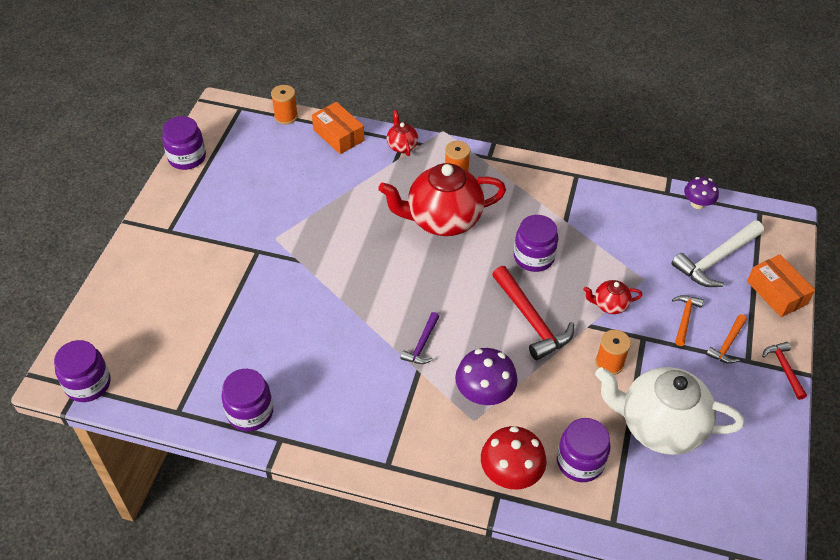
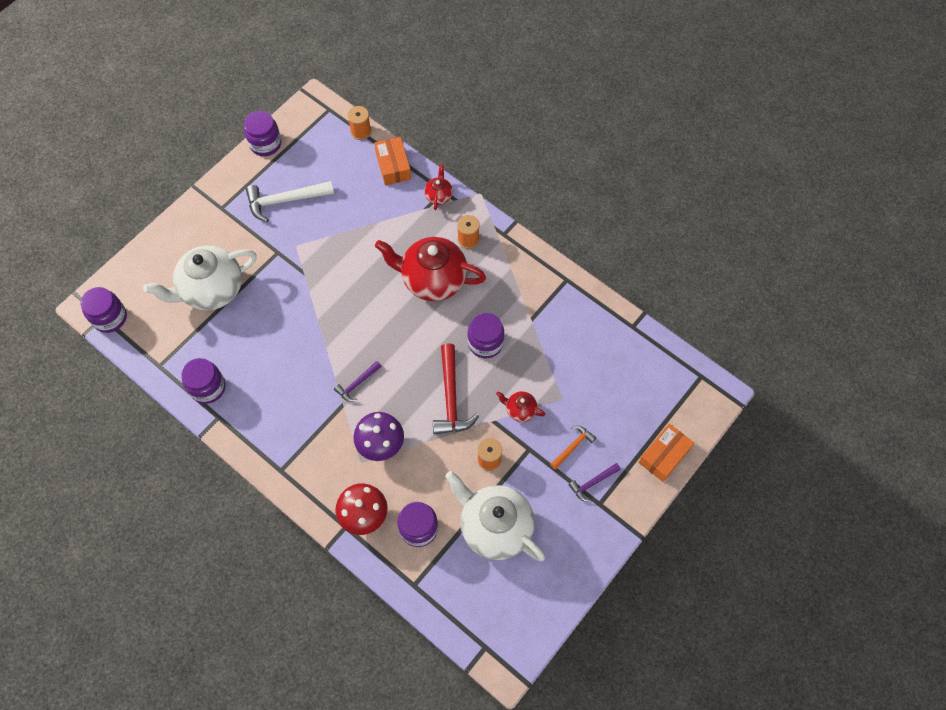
camera: 25 degrees right, 15 degrees up
(200, 313) = (211, 290): none -> white teapot
(697, 204) = (652, 347): purple mushroom -> none
(716, 259) = (633, 405): white hammer -> white hammer (285, 200)
(727, 344) = (592, 483): orange hammer -> purple hammer
(776, 292) = (664, 455): orange box -> orange box turned 45 degrees clockwise
(784, 369) = (624, 523): red hammer -> none

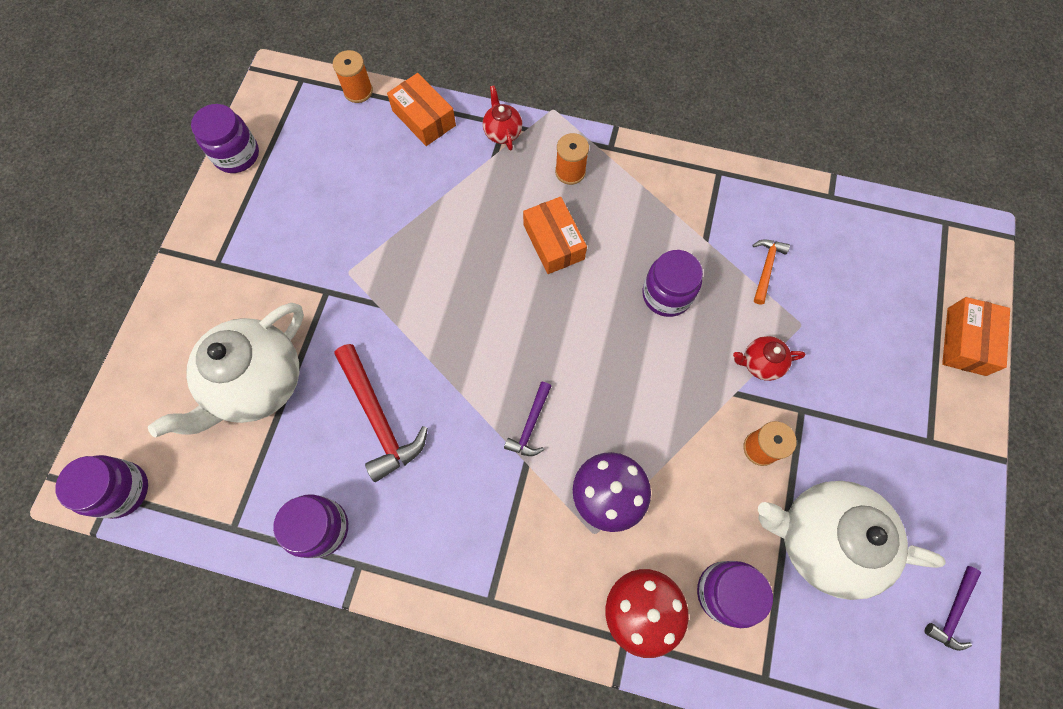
camera: 25 degrees left, 5 degrees up
(285, 200) = (302, 218): white hammer -> none
(432, 280) = (553, 242): red teapot -> orange box
(451, 397) = (664, 387): red hammer -> red hammer (378, 418)
(573, 446) = (853, 381): orange hammer -> orange hammer (766, 268)
(592, 483) = (905, 418): purple hammer -> purple hammer (952, 611)

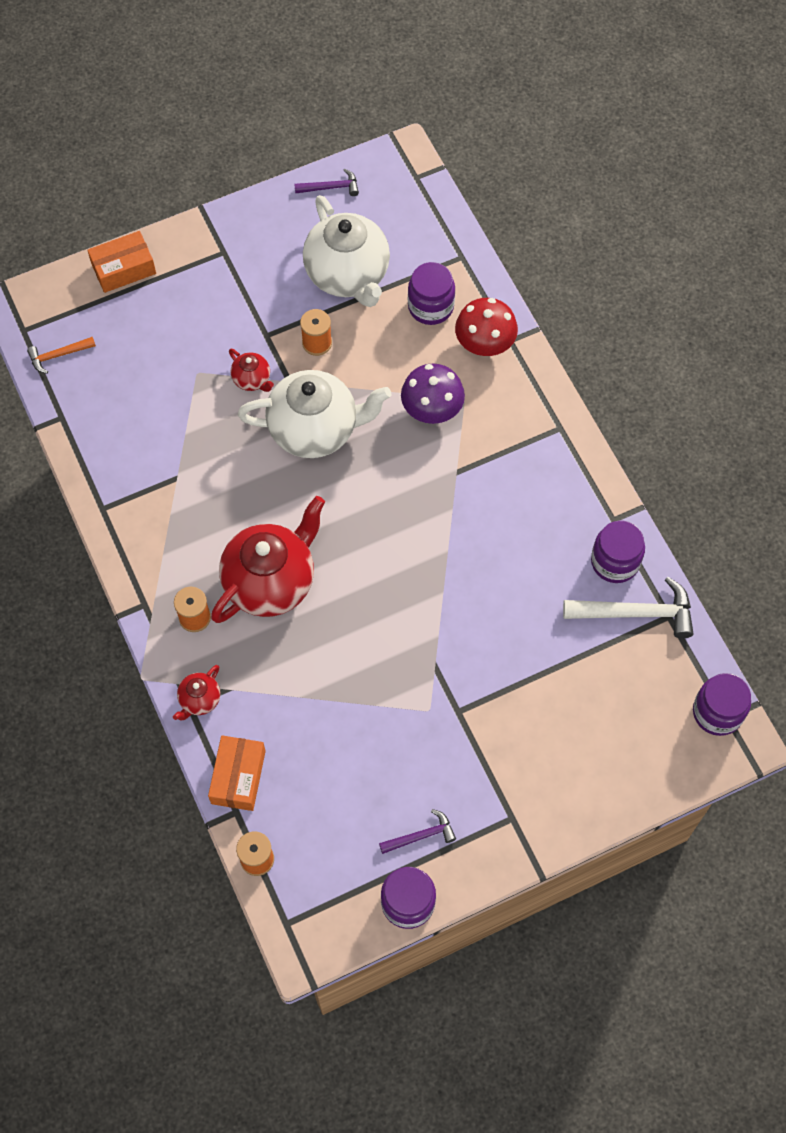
camera: 130 degrees left, 5 degrees down
(257, 383) = (568, 693): white teapot -> white teapot (315, 429)
(262, 502) = (636, 613): none -> white hammer
(378, 418) = (514, 589): red hammer -> none
(530, 425) = (428, 489): purple hammer -> purple hammer (421, 836)
(553, 242) = (271, 581): orange box -> red teapot
(666, 294) = (248, 473): purple jar -> none
(766, 268) = (168, 422): orange hammer -> orange hammer (58, 355)

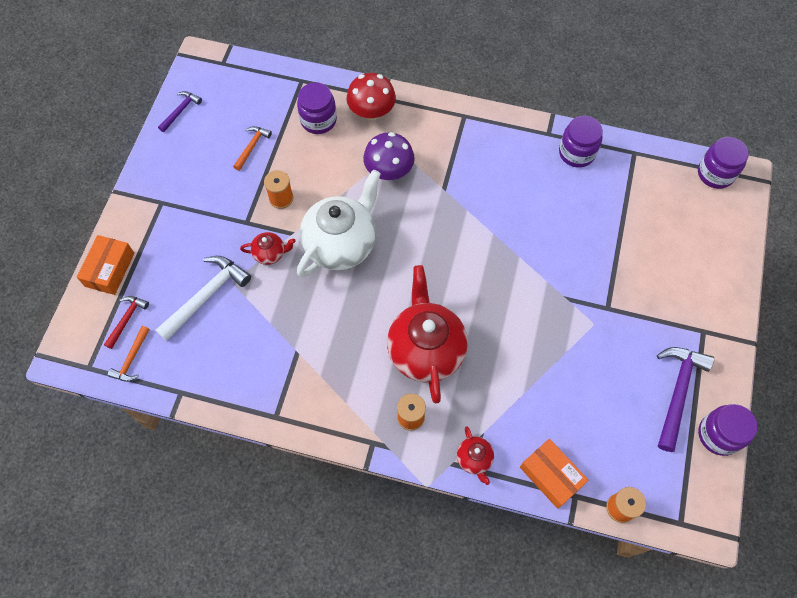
camera: 50 degrees left, 0 degrees up
(90, 321) = (127, 319): none -> red hammer
(348, 275) = (252, 147): white teapot -> orange hammer
(421, 836) = (677, 392): purple hammer -> purple hammer, size x1.81
(636, 613) = (619, 167): white hammer -> white hammer (206, 296)

